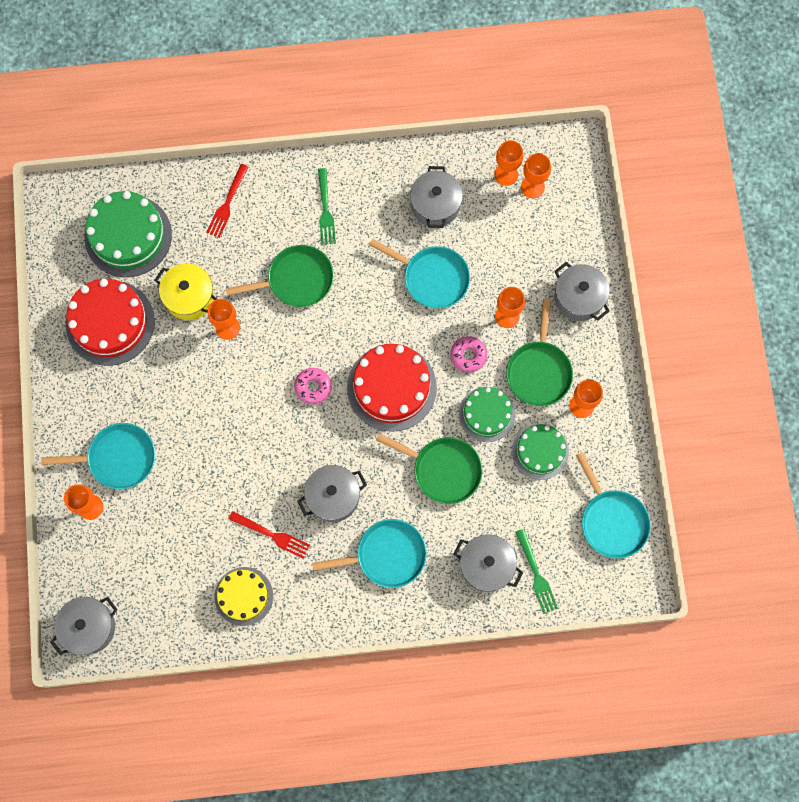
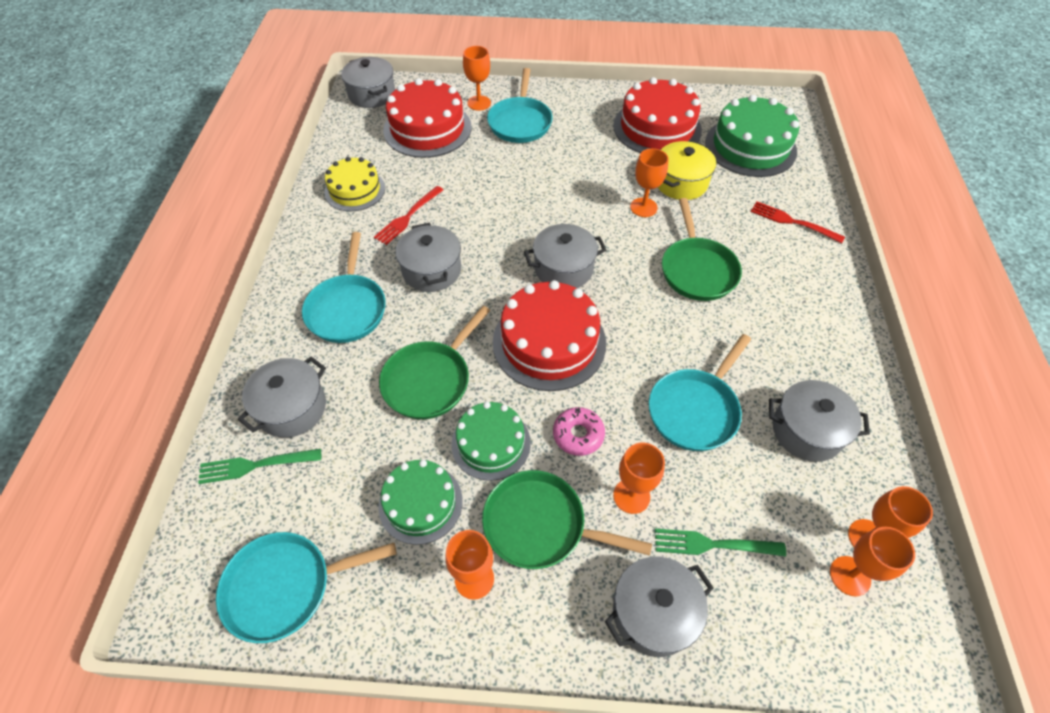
camera: 100 degrees right, 20 degrees down
(141, 551) = (427, 128): none -> red cake
(313, 387) = (563, 269): pink donut -> grey pot
(325, 210) = (790, 308): green fork -> green fork (713, 544)

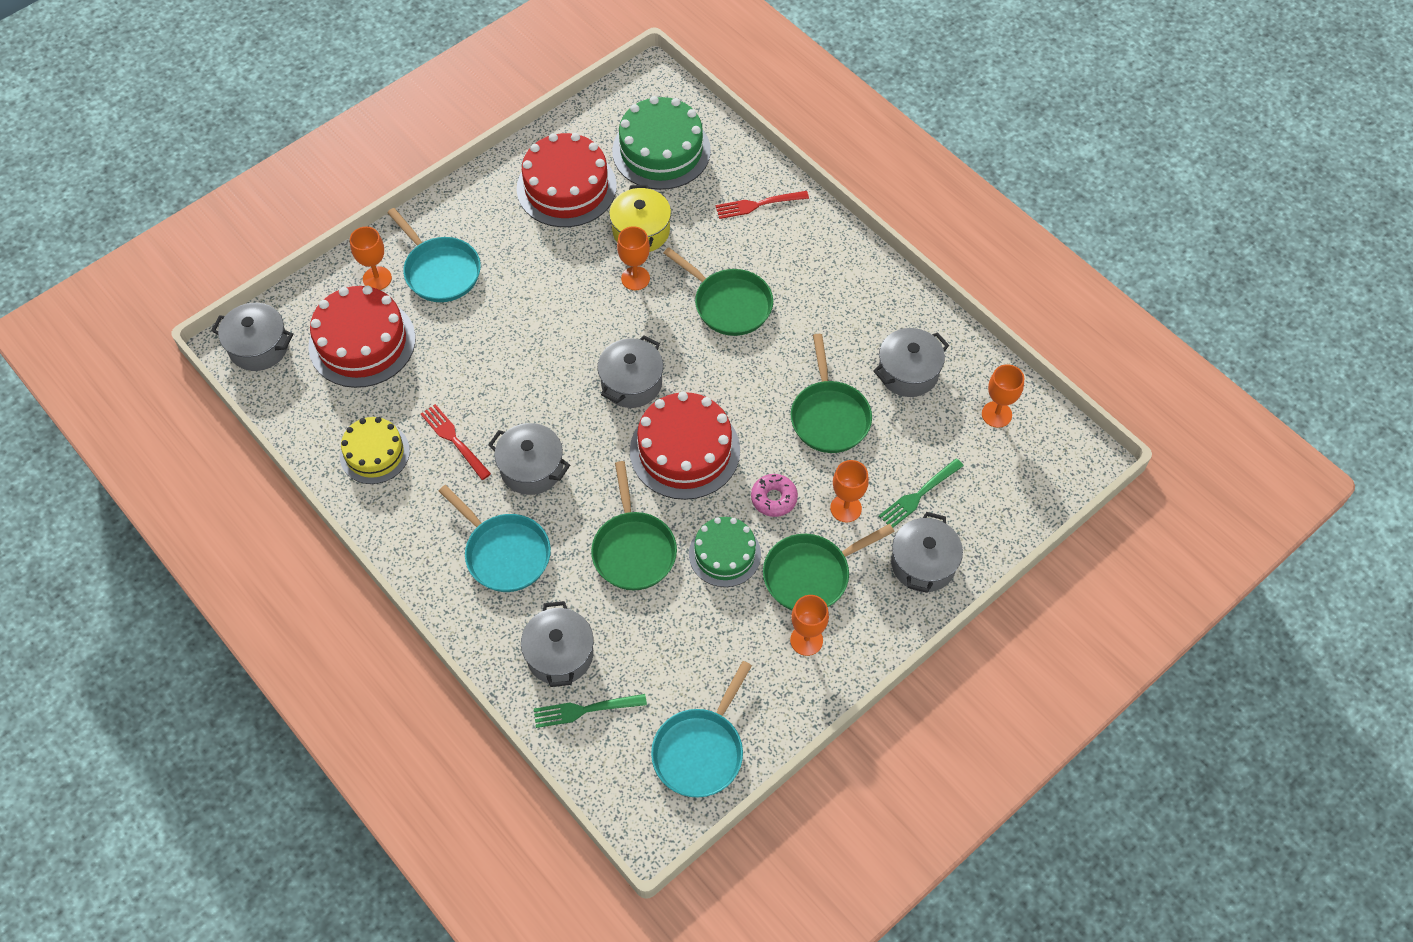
camera: 45 degrees left, 5 degrees up
(255, 465) = (585, 710): green fork -> green fork turned 45 degrees clockwise
(408, 217) = (454, 440): red fork -> red fork turned 150 degrees clockwise
(420, 503) = (723, 630): green cake -> none
(695, 409) = (829, 416): turquoise pan -> green pan
(850, 576) = (1005, 446): orange goblet -> none

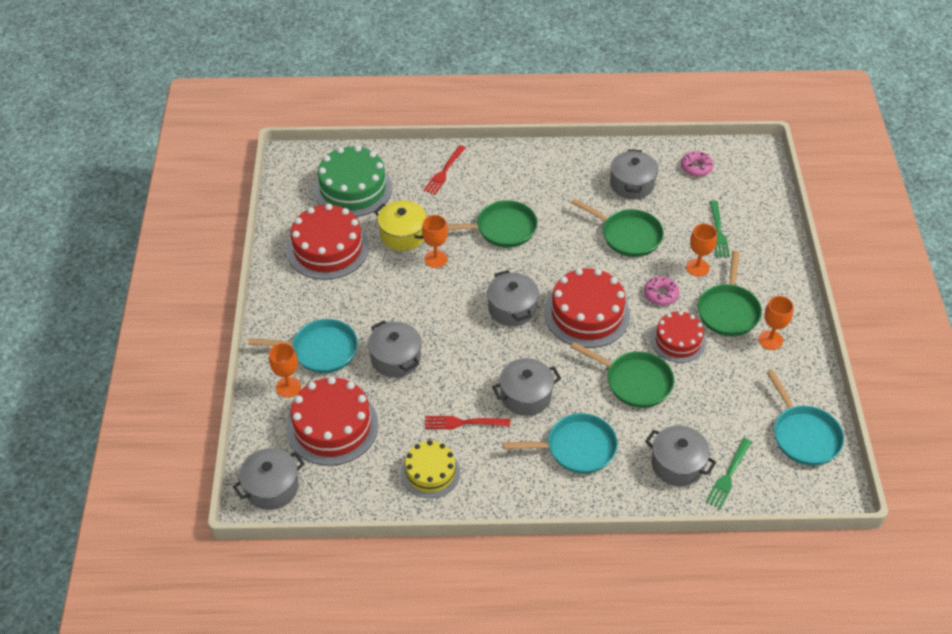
camera: 50 degrees left, 10 degrees down
(724, 554) = (678, 340): green cake -> red cake
(923, 564) = (765, 258): grey pot -> grey pot (395, 358)
(996, 414) = (696, 167): orange goblet -> pink donut

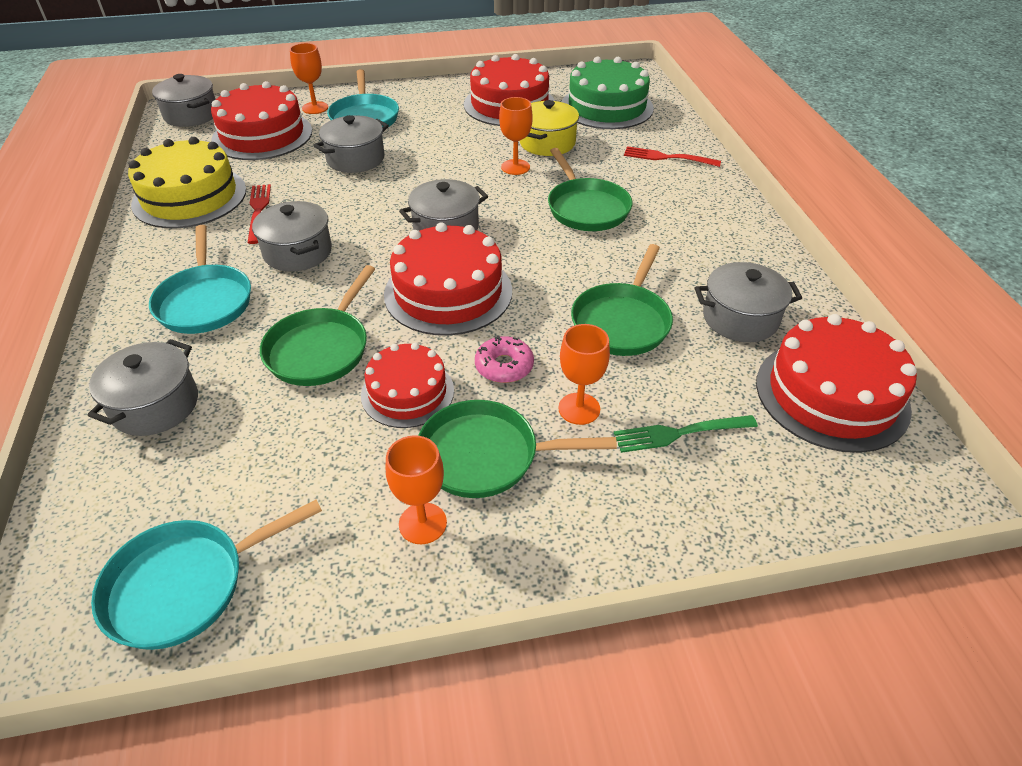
camera: 80 degrees right, 5 degrees down
(430, 472) = (190, 197): yellow cake -> yellow cake, size x1.59
(696, 167) = (831, 394): pink donut -> red cake
(728, 475) = (118, 470): green fork -> none

